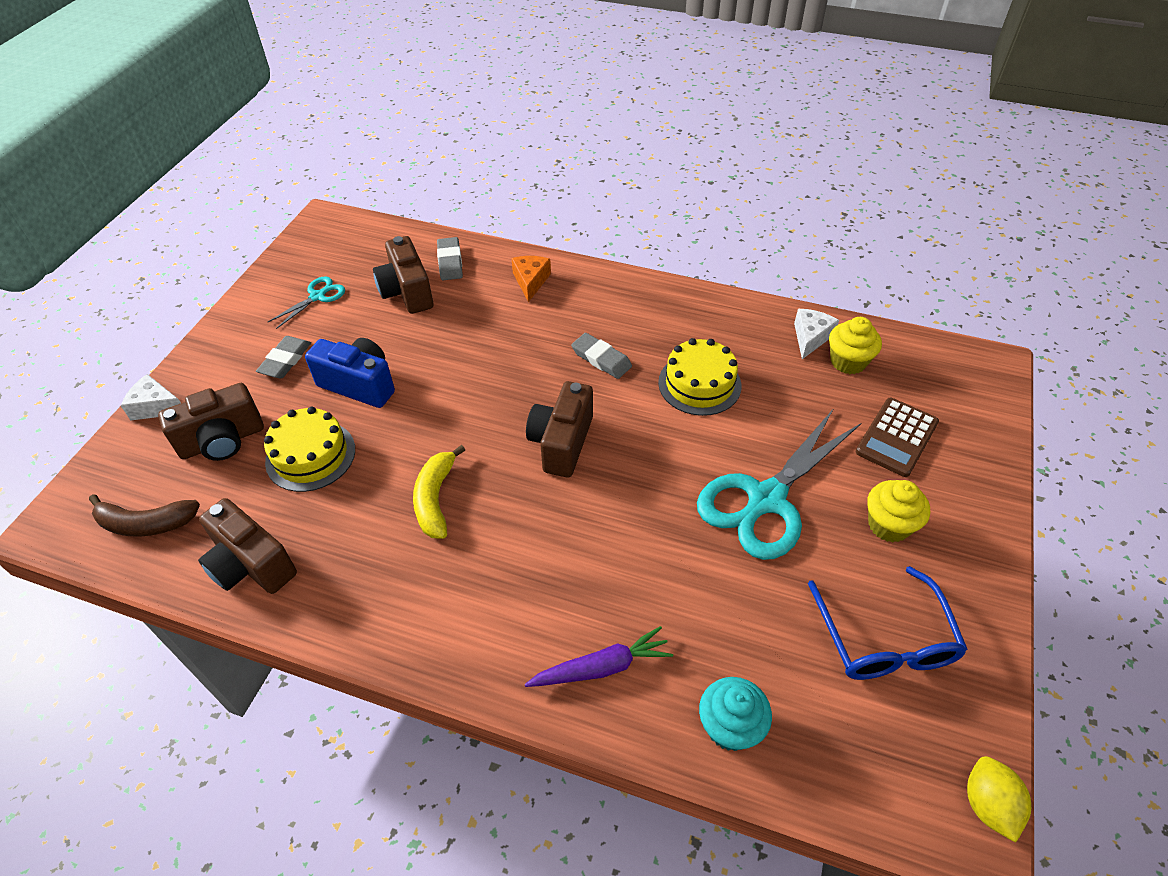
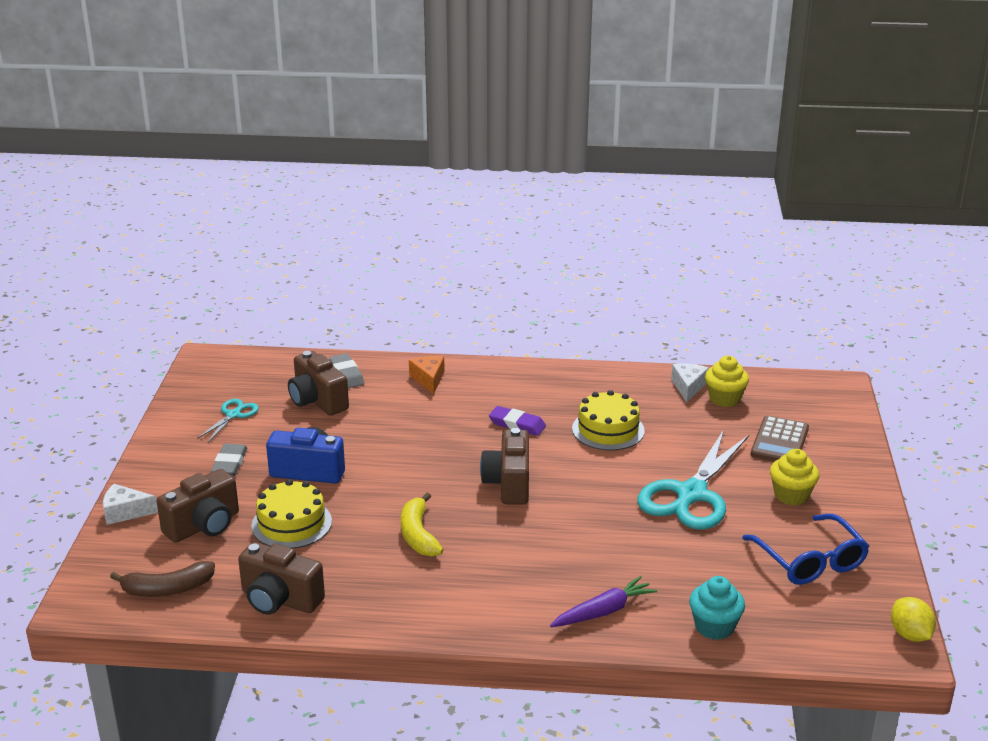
camera: 15 degrees left, 20 degrees down
(601, 359) = (517, 424): grey eraser -> purple eraser

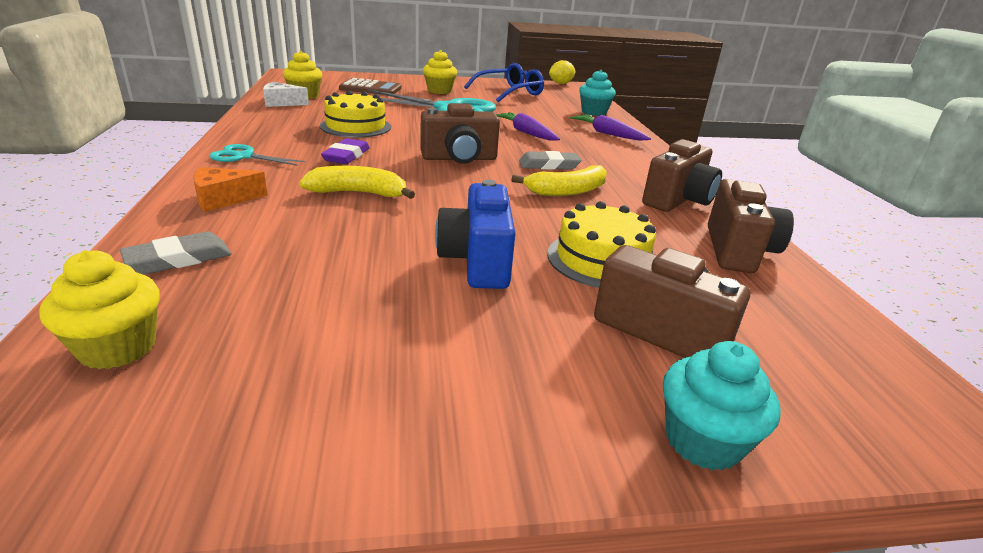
camera: 105 degrees left, 0 degrees up
(125, 512) = (703, 441): white cheese -> turquoise cupcake
(167, 589) = (818, 335): brown banana -> none
(229, 463) = (484, 336): grey eraser -> grey eraser (549, 165)
(233, 415) = (308, 364): turquoise scissors -> turquoise scissors (244, 156)
(268, 371) = (118, 347): none -> yellow cupcake
(317, 401) = (268, 276): brown camera -> brown camera (678, 200)
(431, 429) = (358, 193): none -> yellow banana
(599, 541) = (526, 133): none -> purple carrot

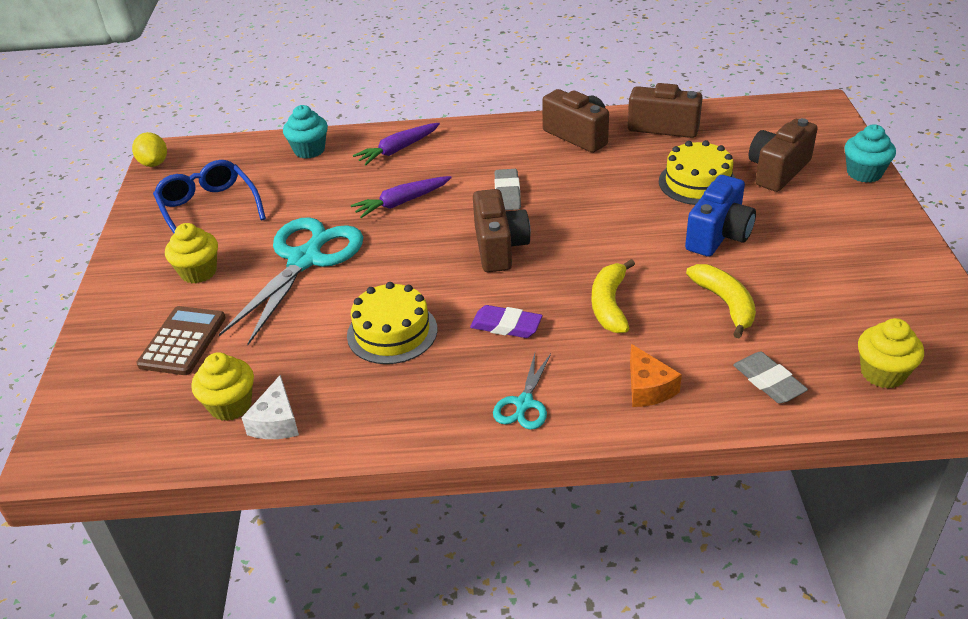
camera: 80 degrees left, 10 degrees up
(477, 261) = (718, 235): blue camera -> blue camera turned 60 degrees counterclockwise
(567, 191) = (573, 187): yellow banana -> yellow banana (725, 304)

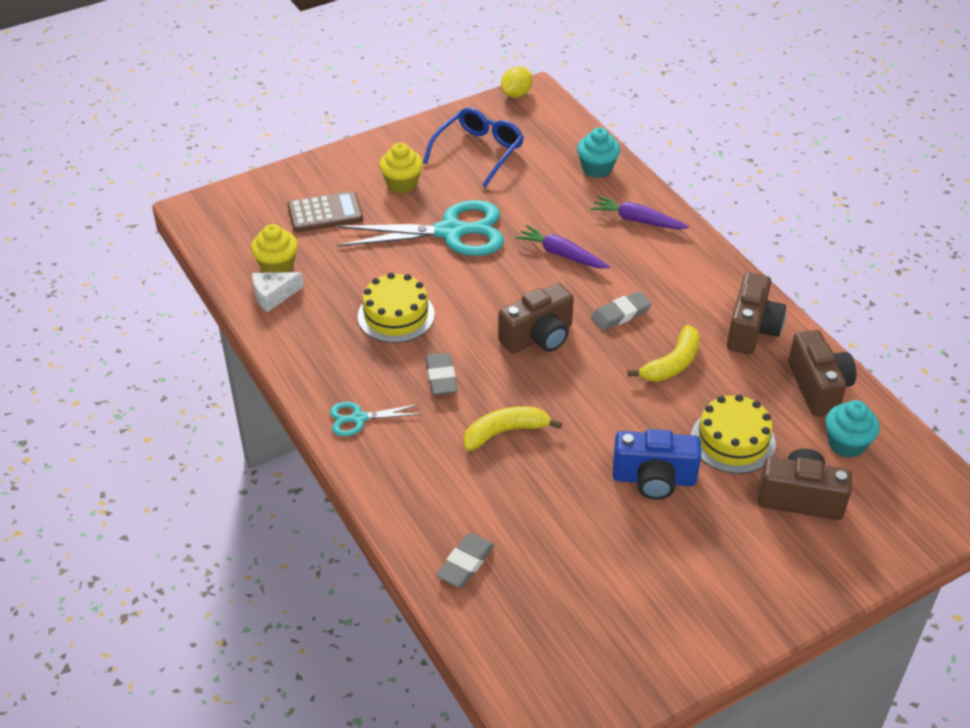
camera: 60 degrees right, 5 degrees up
(506, 326) = (441, 377): purple eraser -> grey eraser
(648, 388) = (415, 487): orange cheese -> none
(725, 304) = (553, 509): yellow banana -> yellow banana (672, 364)
(864, 173) = (849, 572): turquoise cupcake -> turquoise cupcake (846, 444)
(883, 373) = (520, 642): yellow cupcake -> none

